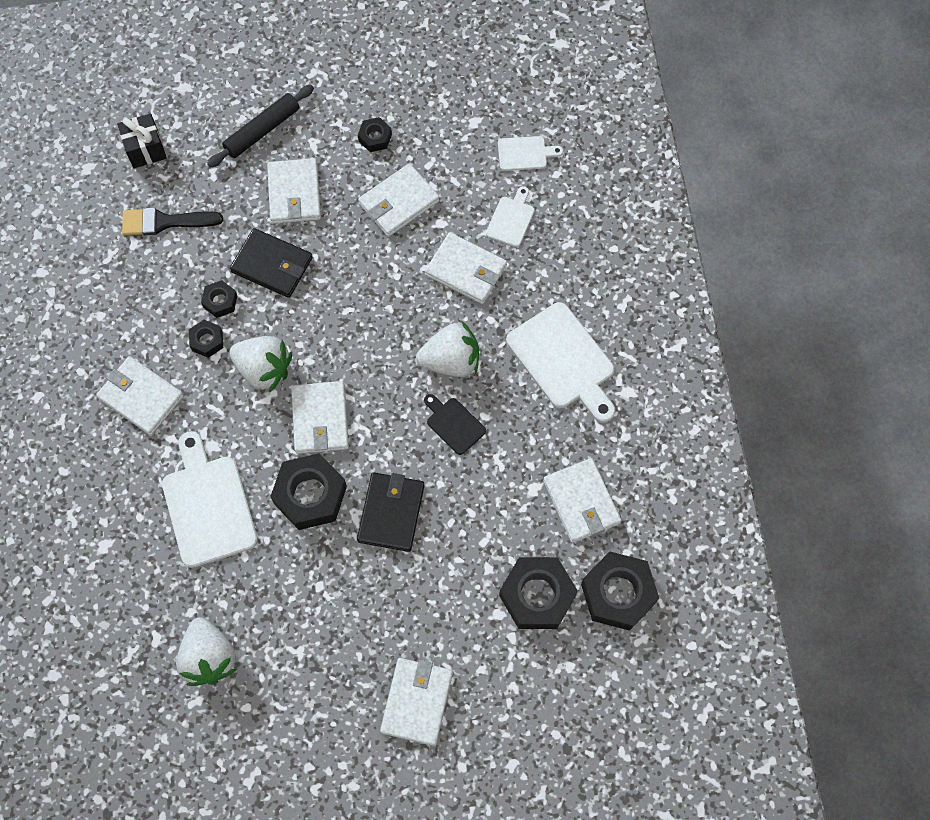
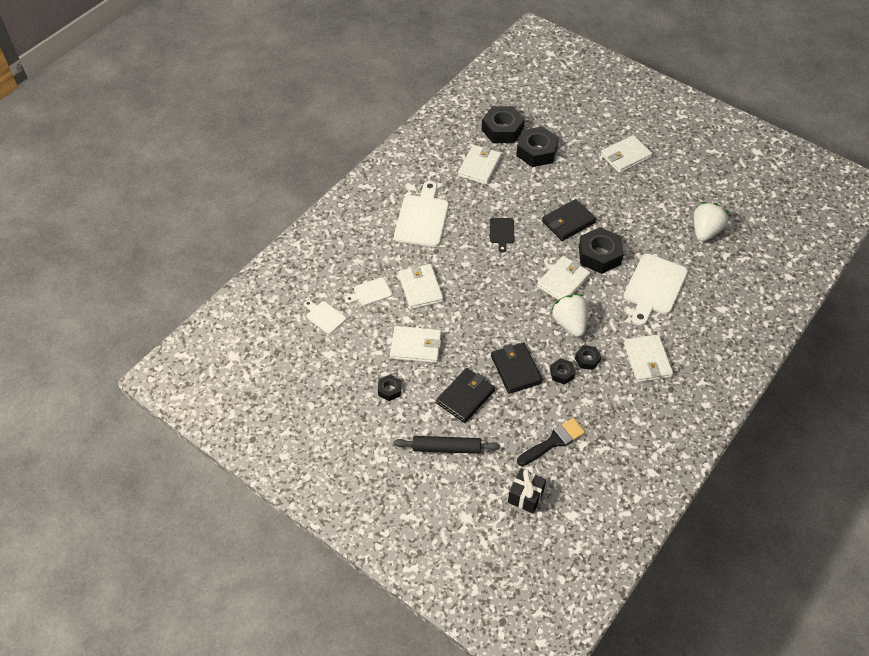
camera: 135 degrees left, 15 degrees down
(165, 222) = (553, 441): black brush -> black brush turned 75 degrees counterclockwise
(294, 193) = (465, 397): white wallet -> black wallet
(451, 361) = (474, 257): white strawberry -> none

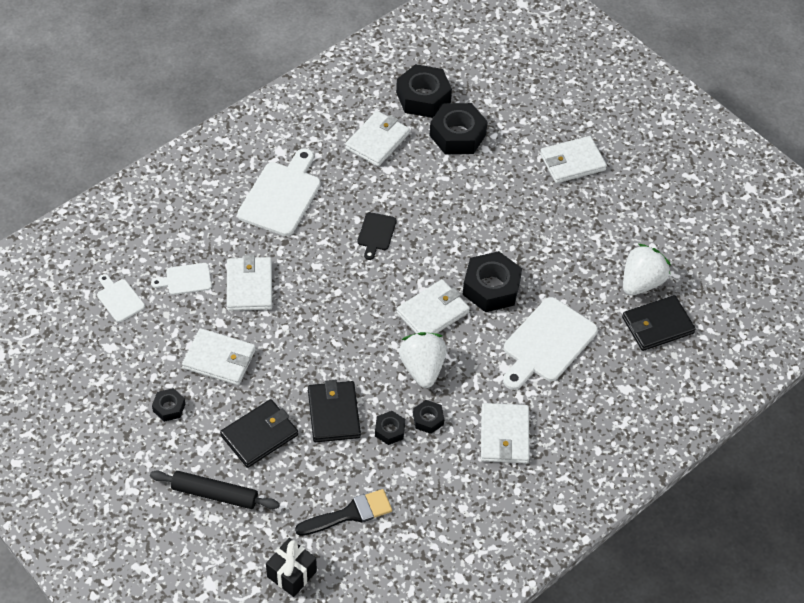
camera: 10 degrees right, 0 degrees up
(568, 222) = (466, 236): black wallet -> black wallet (657, 325)

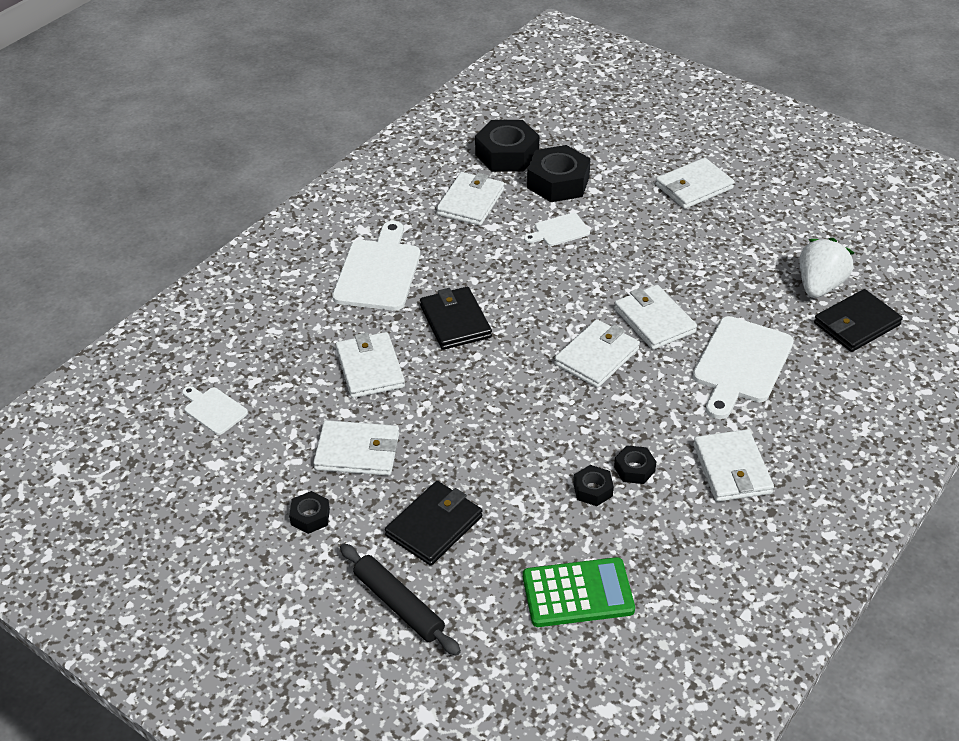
camera: 10 degrees left, 10 degrees down
(185, 279) = (290, 375): white cutting board -> white cutting board (559, 231)
(215, 494) = (398, 605): black rolling pin -> black rolling pin turned 45 degrees clockwise
(292, 574) = (529, 680): black gift -> none
(333, 413) = (518, 484): black wallet -> black wallet (455, 321)
(349, 514) = (578, 593): black brush -> green calculator
(376, 233) = (501, 290): black cutting board -> none
(422, 368) = (607, 416): white strawberry -> none
(491, 288) = (654, 320): black nut -> white wallet

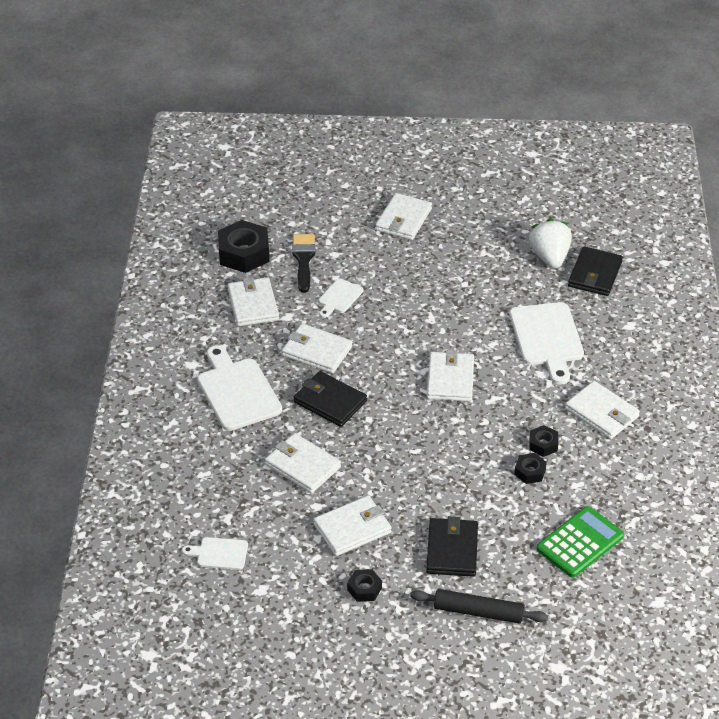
camera: 35 degrees left, 0 degrees up
(558, 182) = (303, 259): black nut -> black brush
(654, 320) = (465, 334): white wallet -> white wallet (317, 351)

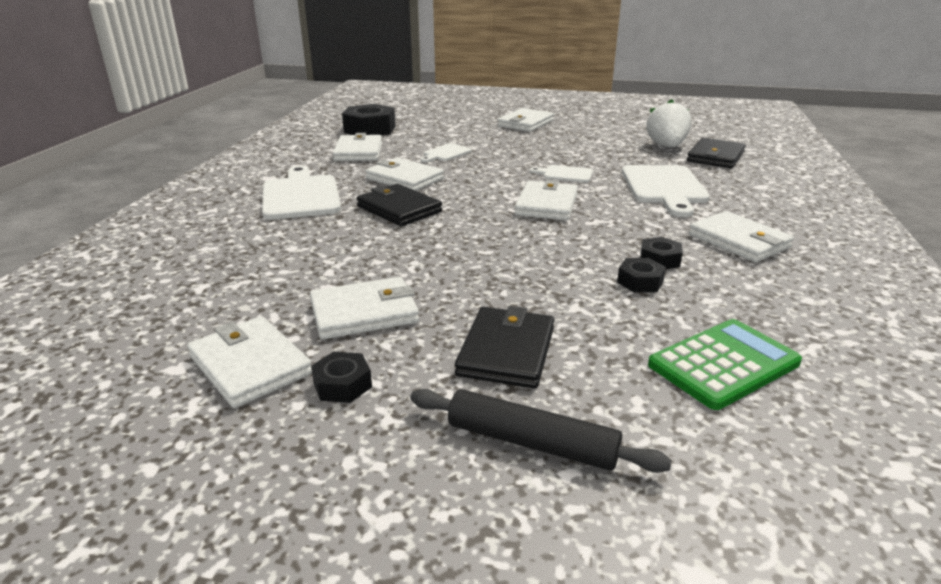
camera: 10 degrees right, 15 degrees down
(219, 553) = (156, 320): white cutting board -> white cutting board (565, 174)
(302, 466) = (334, 251): white wallet -> white wallet (250, 365)
(303, 259) = (422, 135): black brush -> none

